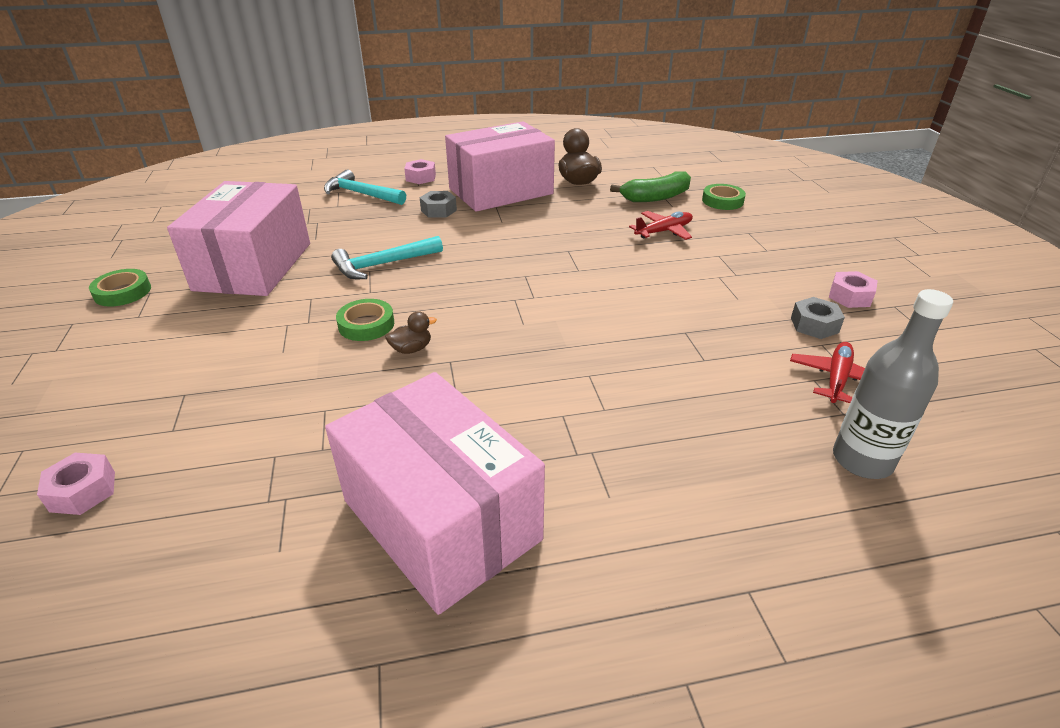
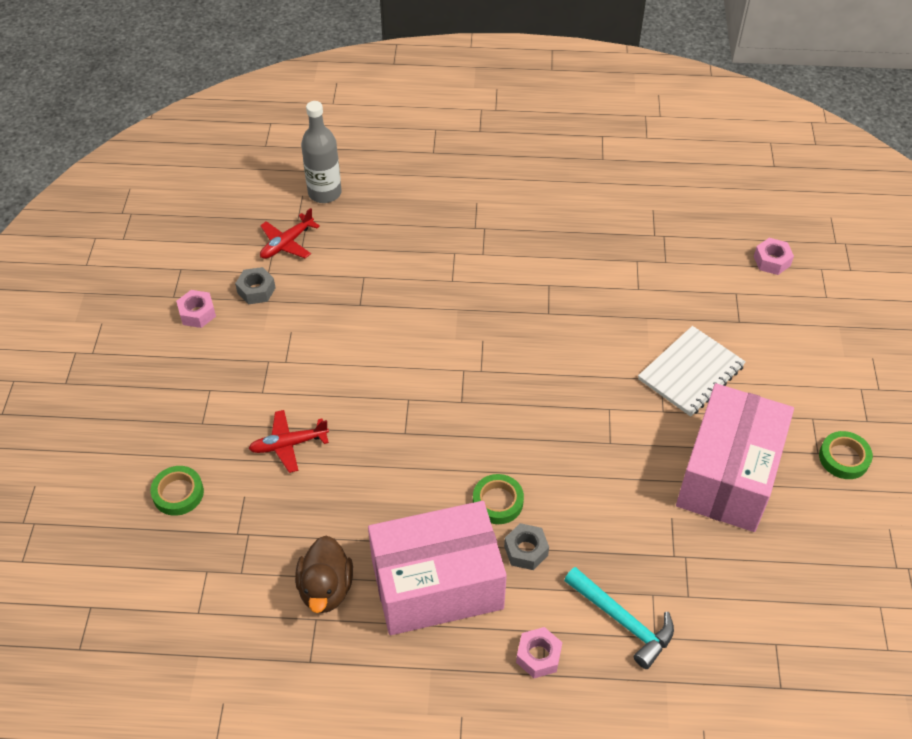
camera: 165 degrees left, 15 degrees up
(270, 332) = (691, 373): none -> white notebook
(366, 324) = (611, 365): green tape -> green tape (498, 502)
(383, 264) = (596, 449): turquoise hammer -> none
(411, 349) = (576, 330): brown duck -> none
(441, 519) = (569, 208): pink box -> none
(656, 197) = (250, 521): green banana -> none

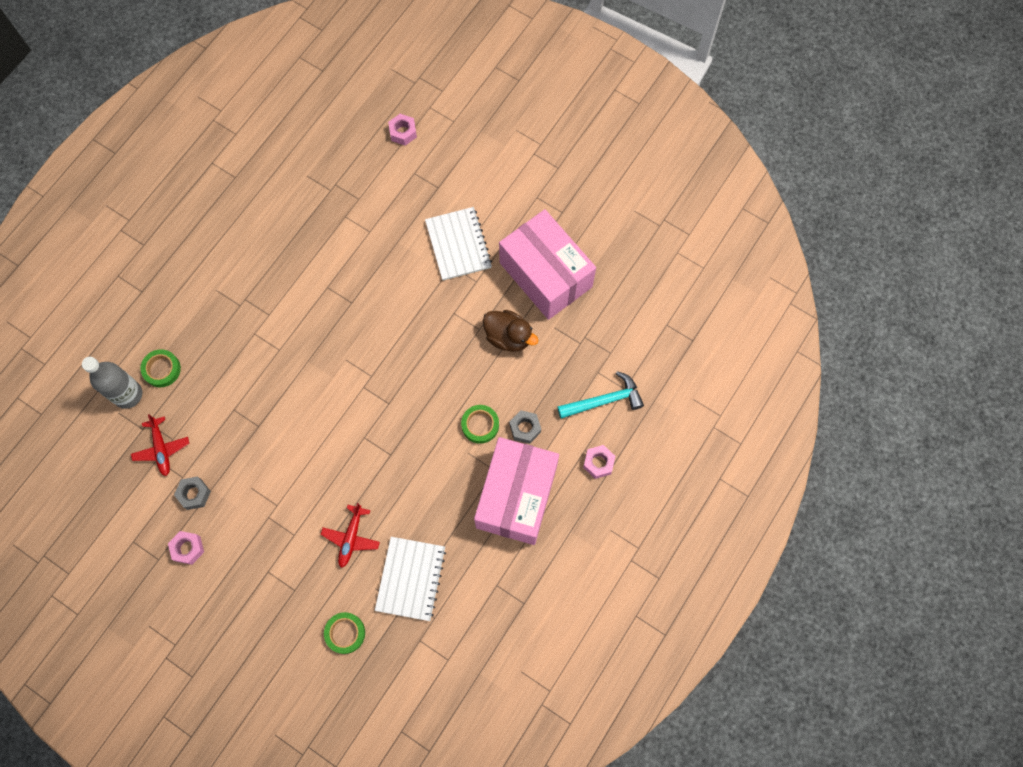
camera: 60 degrees left, 20 degrees up
(274, 525) = (411, 579): none -> white notebook
(326, 589) = (478, 568): brown duck -> brown duck (508, 337)
(844, 458) = (574, 200): green tape -> green tape (162, 369)

